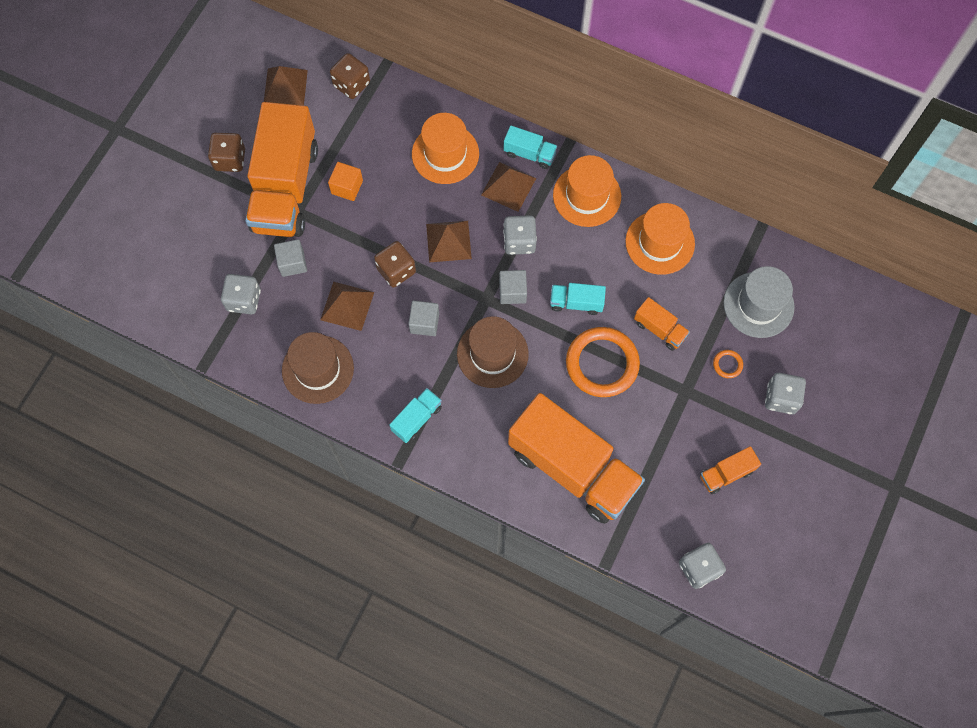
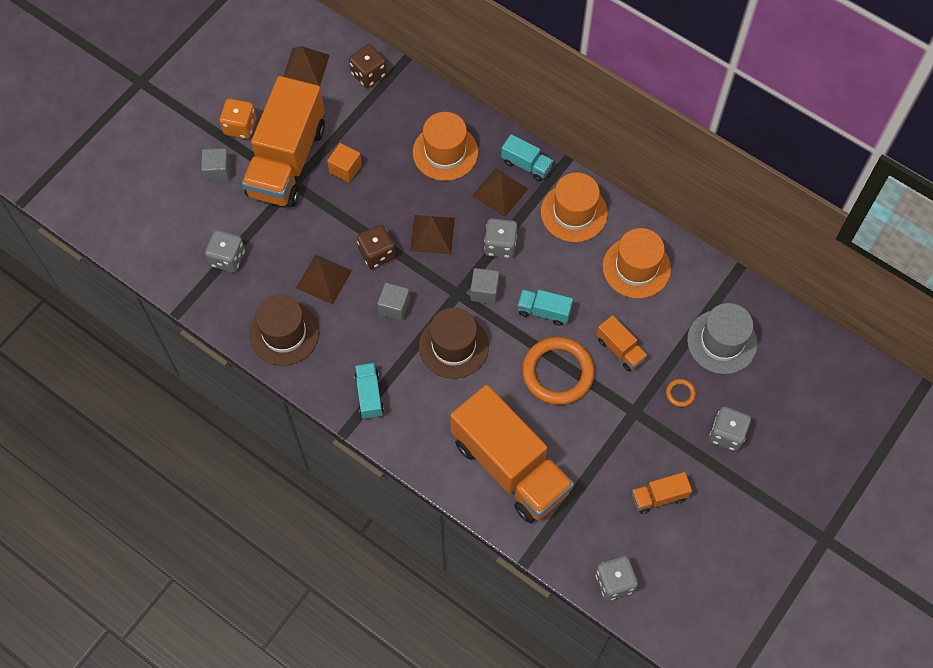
camera: 10 degrees right, 5 degrees down
(230, 160) = (240, 126): brown dice -> orange dice
(292, 263) = (280, 231): grey cube -> grey cube (218, 171)
(417, 419) = (369, 395): turquoise truck -> turquoise truck turned 60 degrees counterclockwise

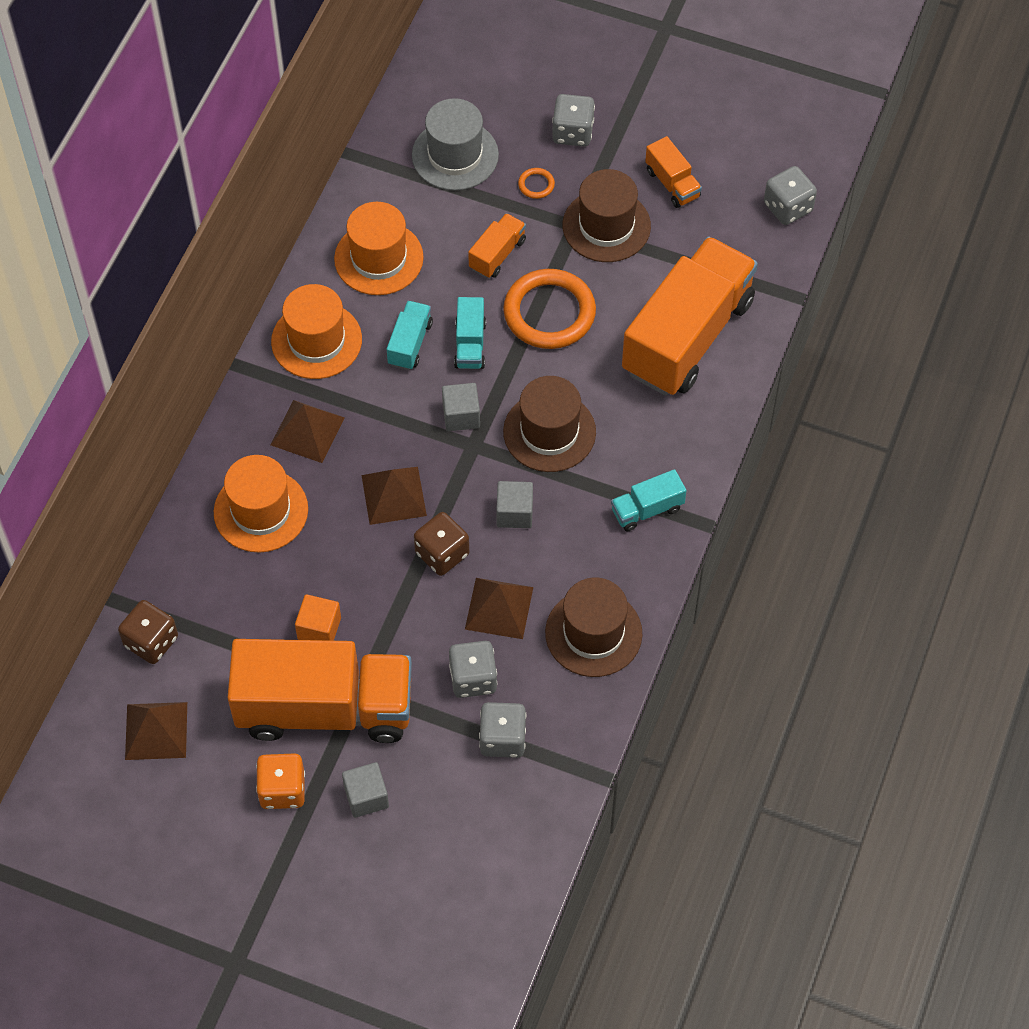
camera: 105 degrees left, 5 degrees down
(500, 245) = (388, 413): grey dice -> grey dice (473, 678)
(526, 165) = (256, 410): turquoise truck -> turquoise truck (410, 343)
(628, 435) = (606, 226): none -> brown hat

